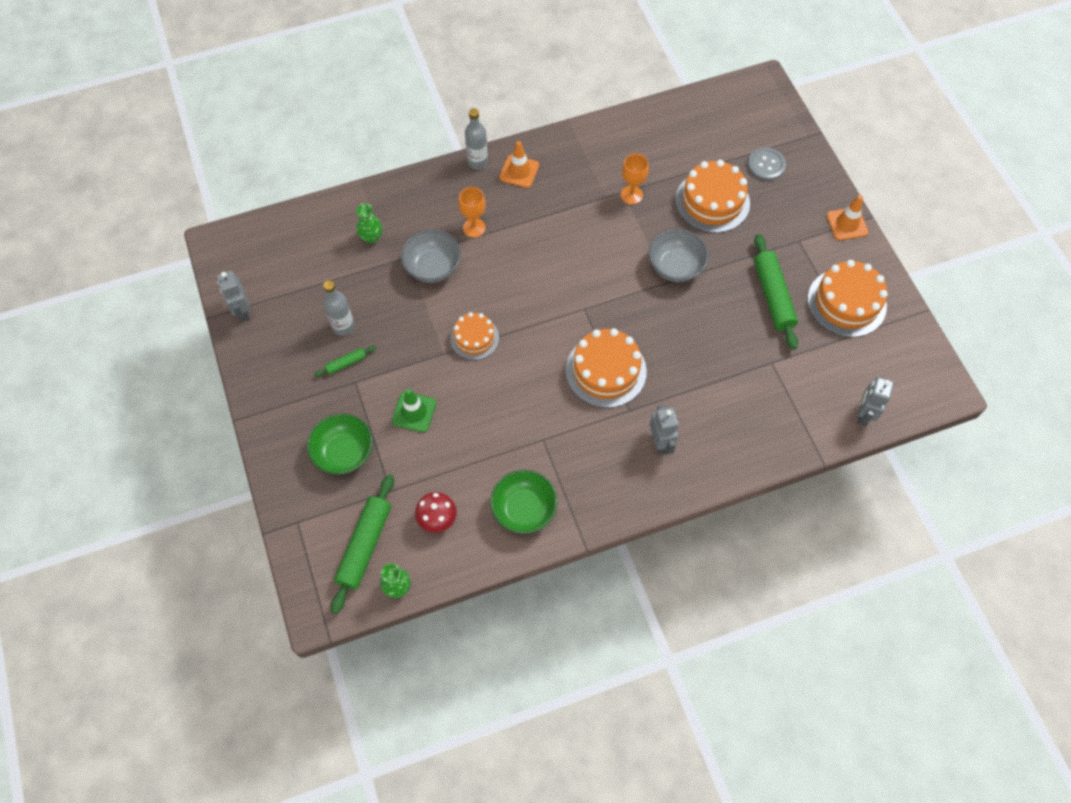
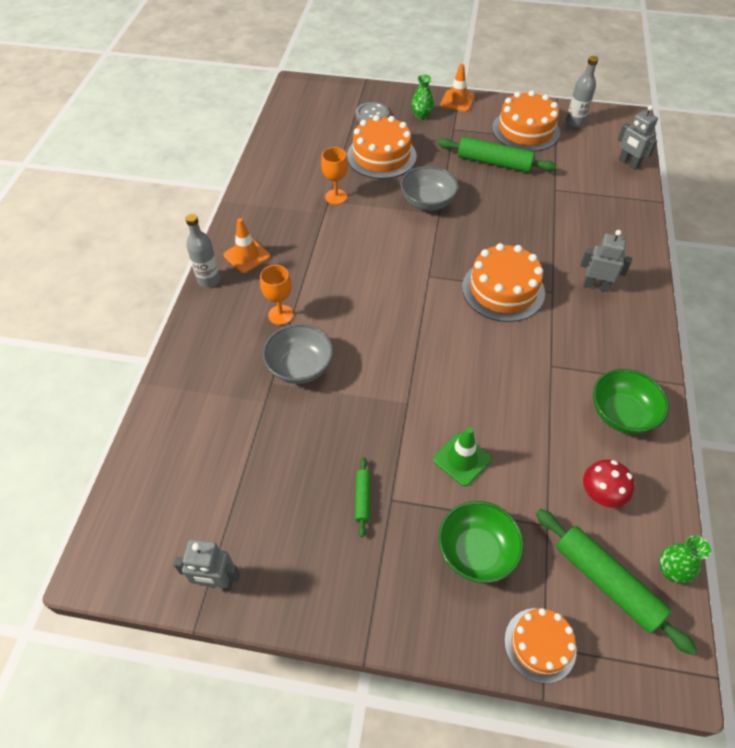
camera: 60 degrees left, 10 degrees down
(343, 326) = (313, 480): grey bottle -> grey bottle (575, 122)
(371, 237) = (221, 404): green vase -> green vase (421, 116)
(474, 338) = (406, 369): orange cake -> orange cake (540, 644)

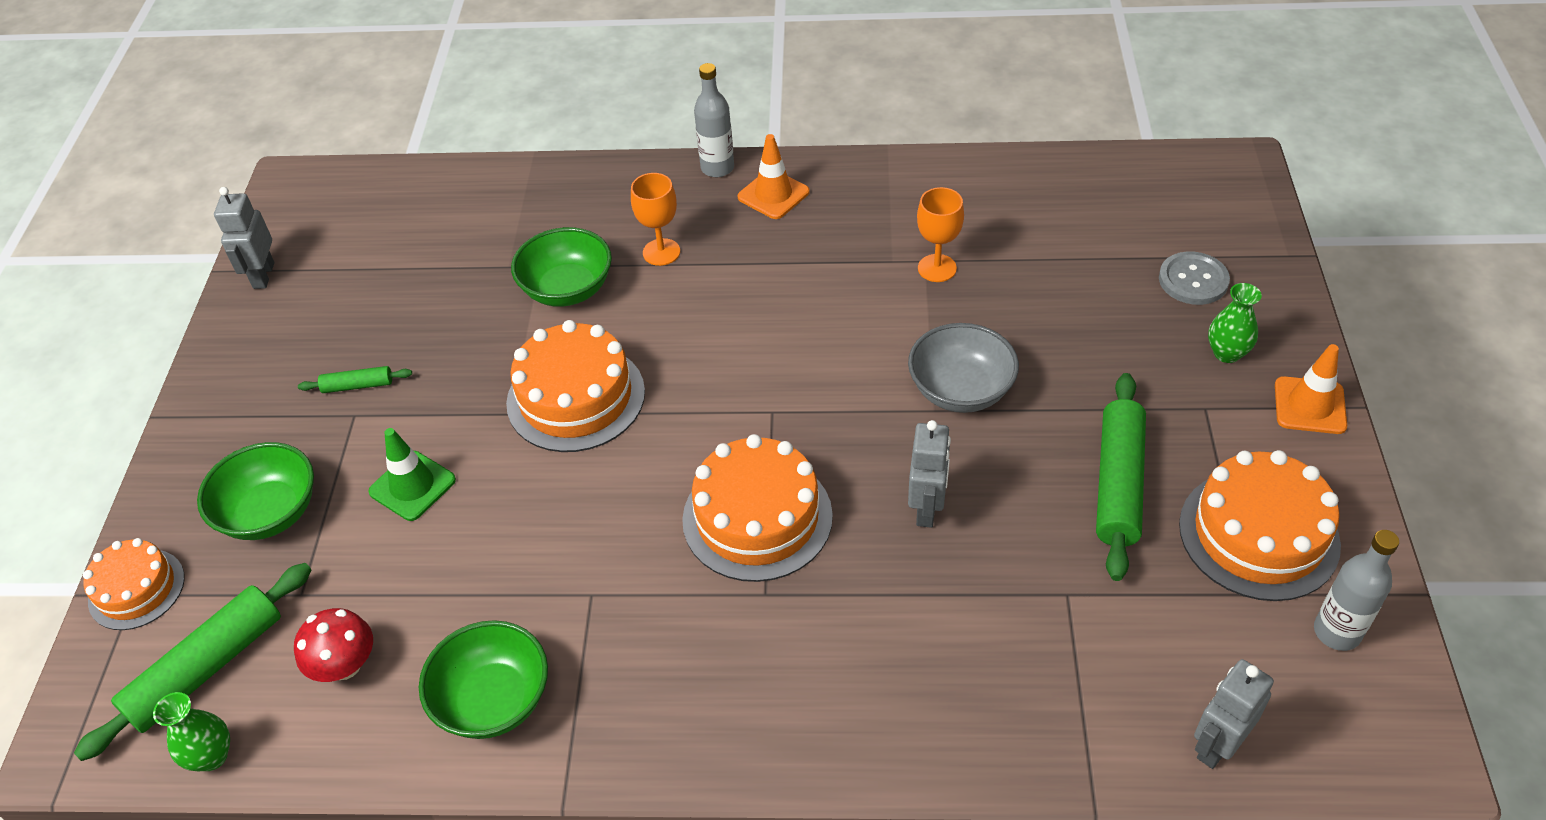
camera: 85 degrees right, 5 degrees down
(300, 367) = (567, 289): grey bowl -> green bowl
(381, 156) = (1071, 310): orange cake -> orange cake (576, 397)
(596, 286) = (793, 667): grey robot -> grey robot (927, 509)

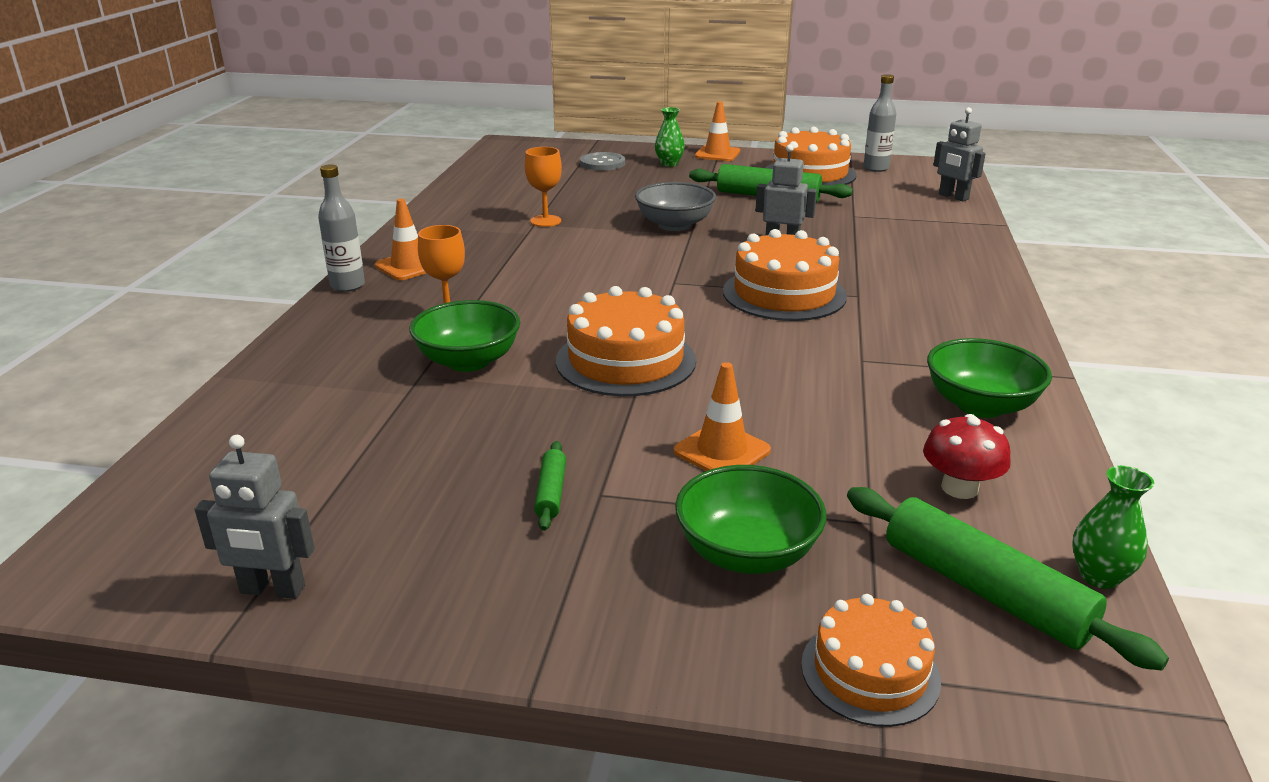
camera: 85 degrees left, 20 degrees down
(412, 486) = (722, 451): green traffic cone -> orange traffic cone

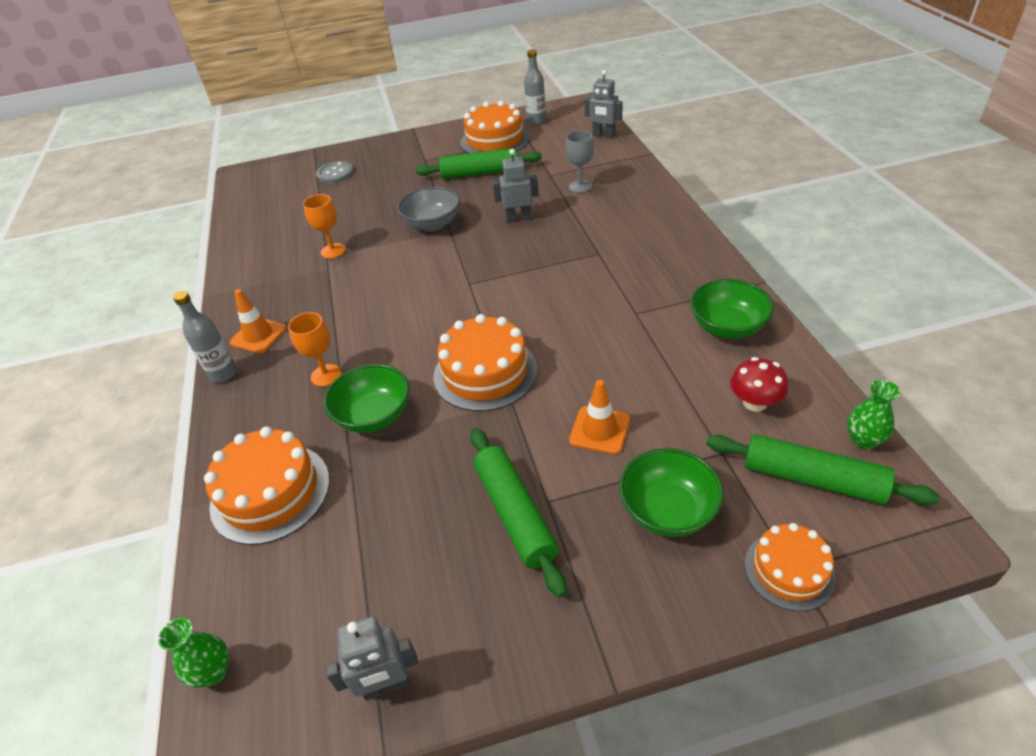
camera: 20 degrees left, 15 degrees up
(551, 493) = (515, 514): green rolling pin -> green rolling pin, size x2.05
(669, 164) = (386, 159): green vase -> green vase (213, 672)
(717, 154) = (416, 138): orange traffic cone -> none
(784, 294) = (550, 268): orange cake -> orange cake (270, 492)
(884, 233) = (580, 186): none -> grey goblet

